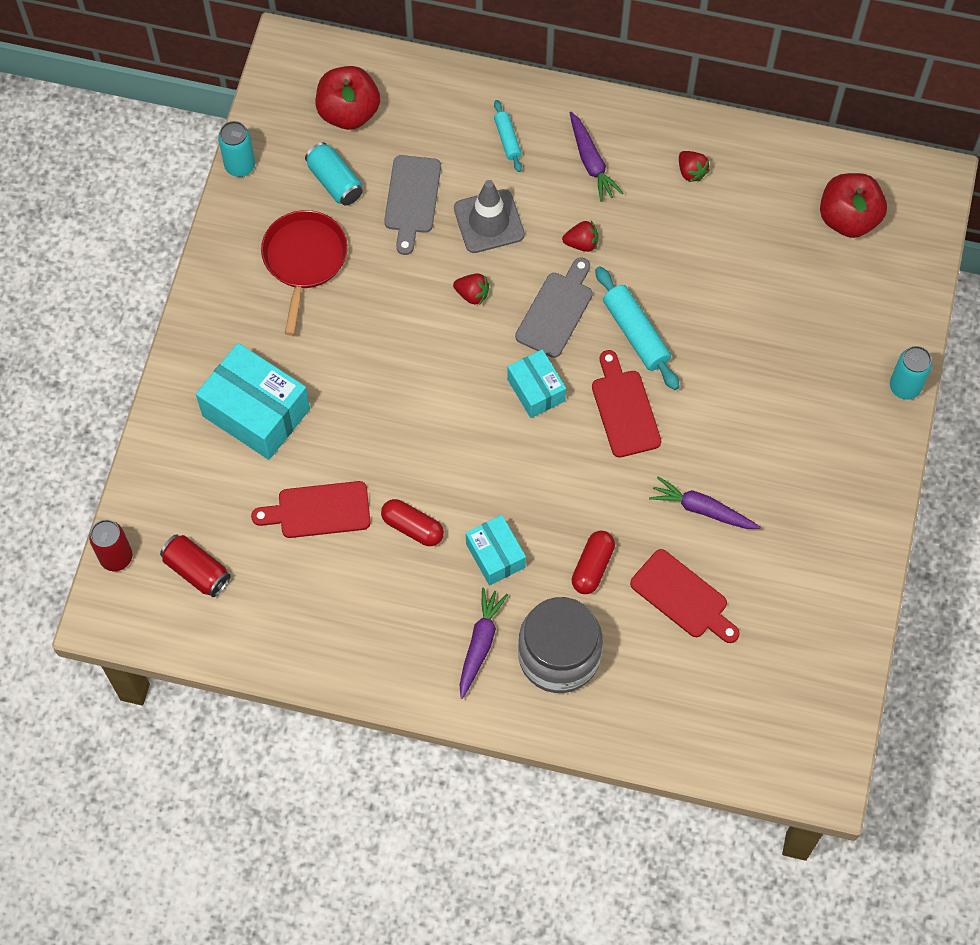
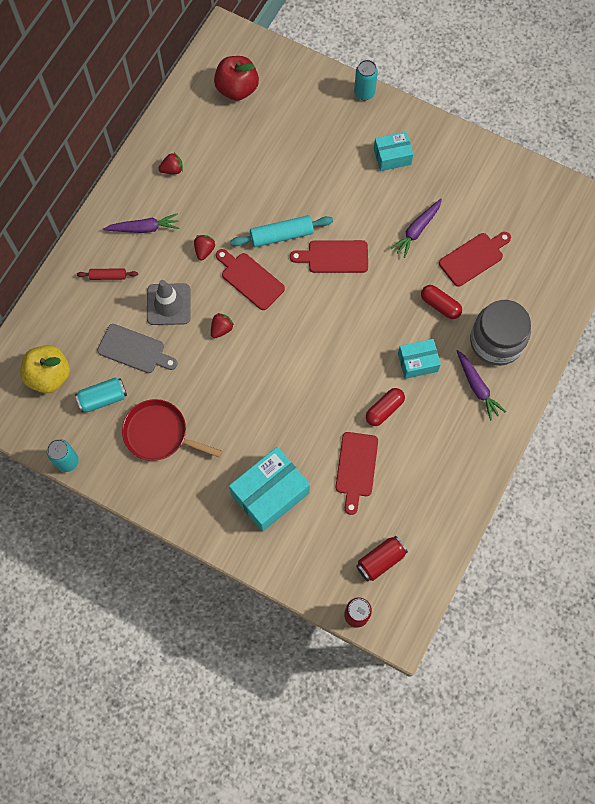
camera: 75 degrees left, 5 degrees up
(348, 113) = (49, 376): red apple -> yellow apple
(480, 644) = (477, 387): purple carrot -> purple carrot turned 150 degrees counterclockwise
(507, 139) = (108, 276): turquoise rolling pin -> red rolling pin
(536, 390) = (305, 307): turquoise box -> turquoise box (392, 156)
(556, 311) = (250, 279): grey cutting board -> red cutting board

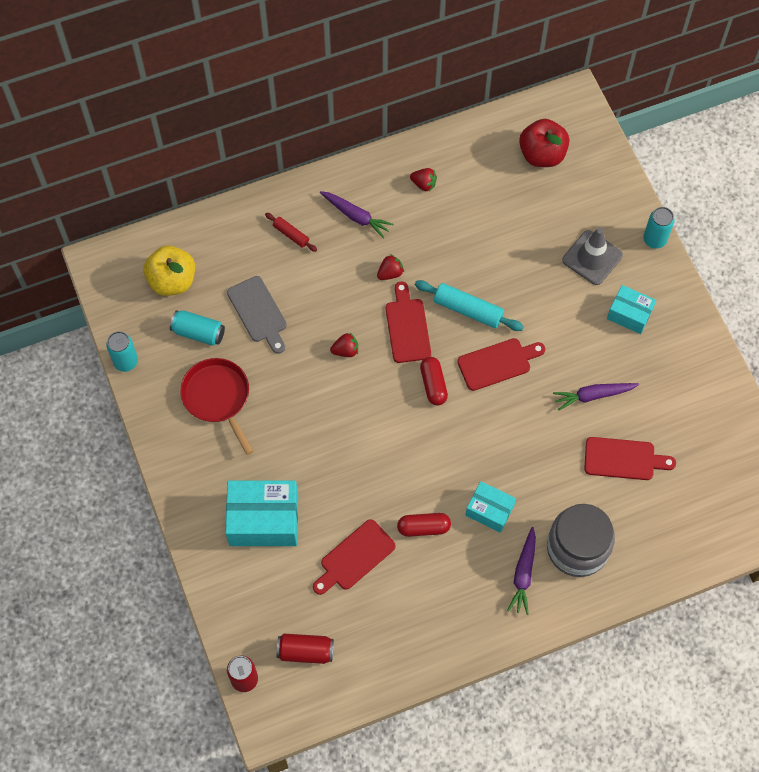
camera: 40 degrees right, 5 degrees down
(168, 304) = (320, 296): grey traffic cone -> grey traffic cone (592, 258)
(334, 257) = (497, 363): red cutting board -> red cutting board turned 120 degrees clockwise
(440, 305) = (554, 477): red capsule -> red capsule (433, 385)

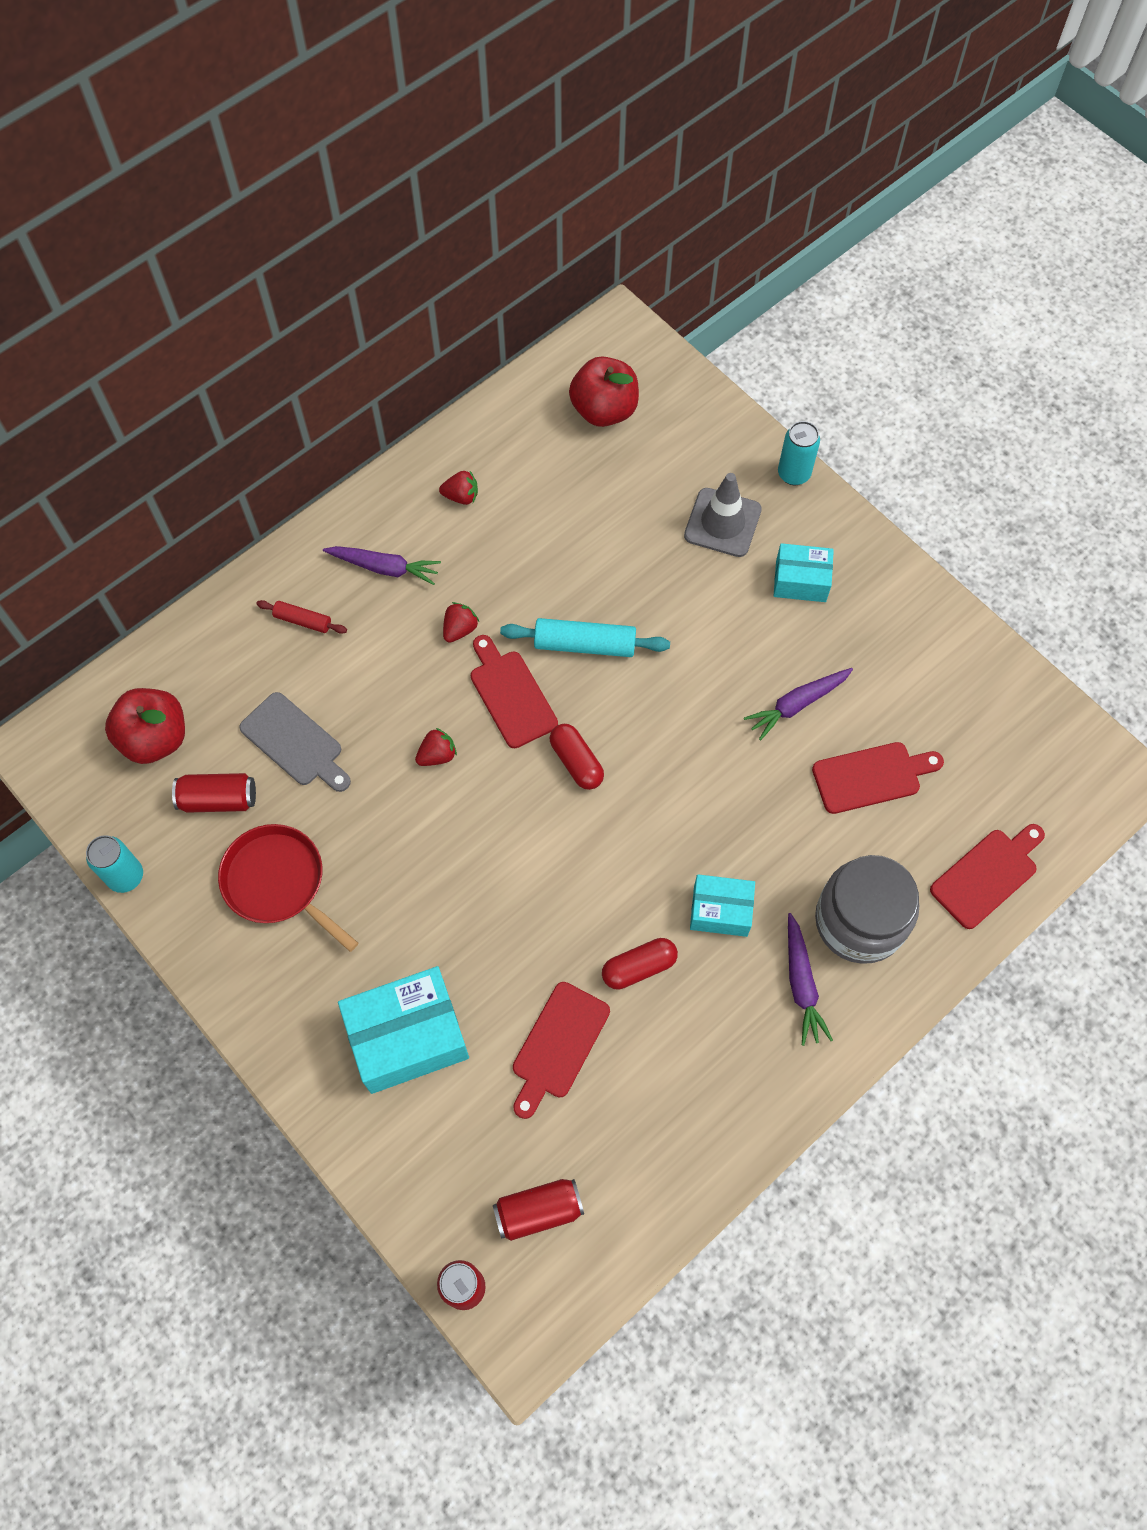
camera: 20 degrees left, 0 degrees up
(172, 281) = (155, 738): yellow apple -> red apple
(198, 333) = (218, 799): turquoise can -> red can
(497, 363) = (652, 703): red cutting board -> red cutting board (987, 875)

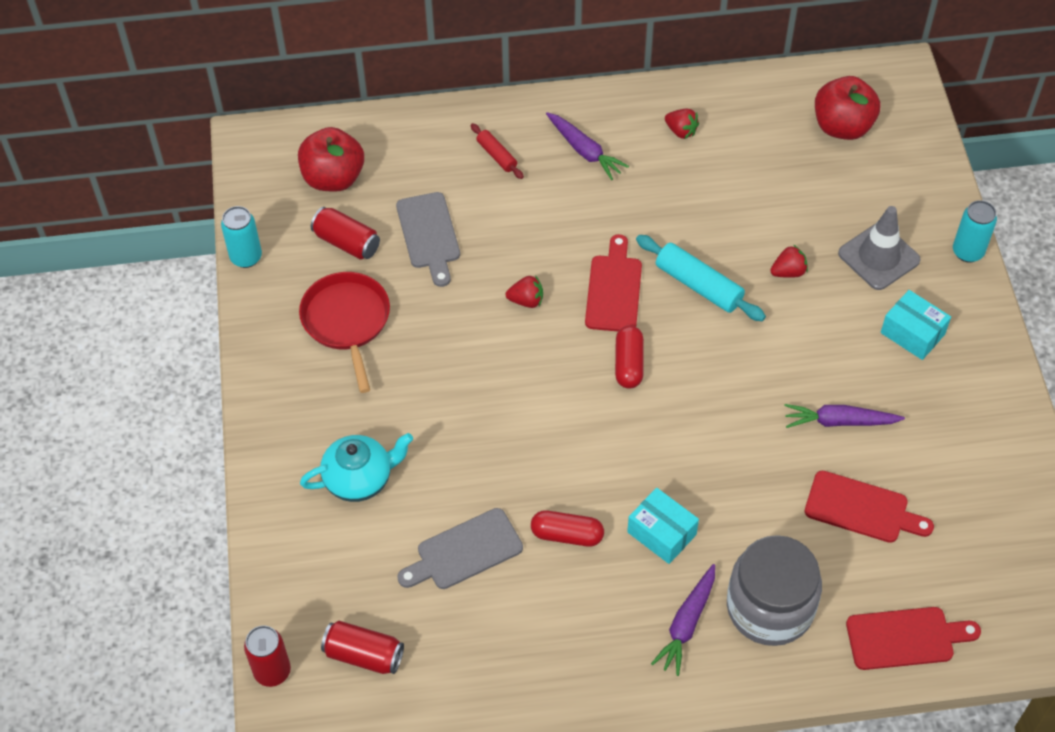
camera: 35 degrees right, 10 degrees down
(408, 1037) = (359, 479): turquoise box -> turquoise teapot
(460, 629) = (609, 223): red strawberry -> red strawberry (788, 272)
(558, 1045) = (464, 552): red cutting board -> grey cutting board

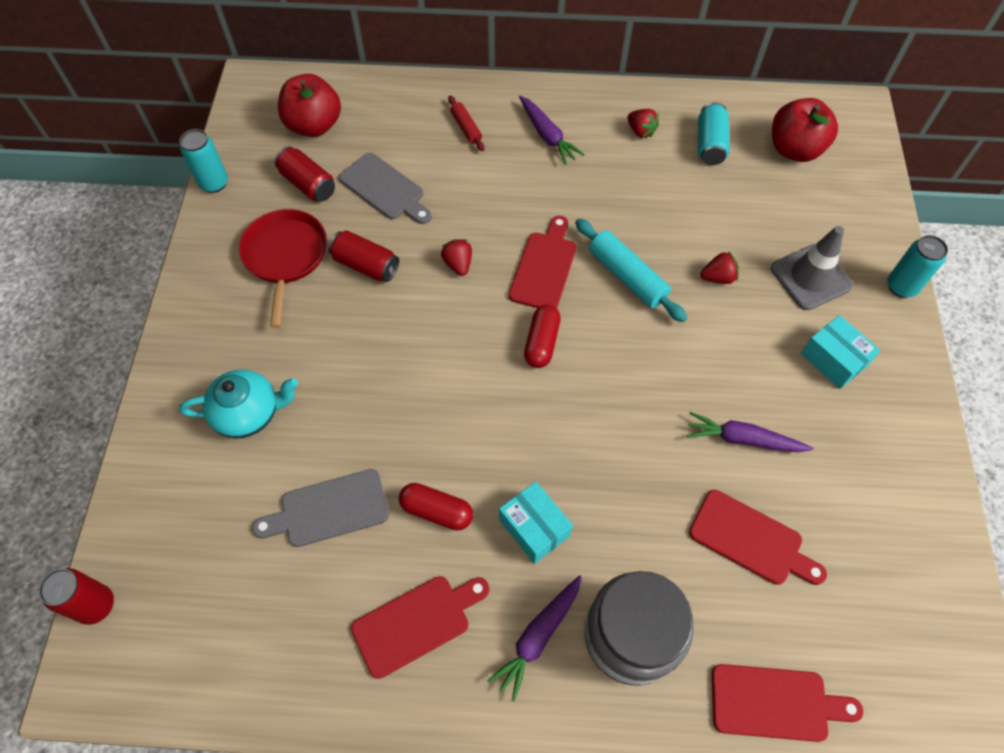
camera: 10 degrees right, 5 degrees up
(364, 655) = (194, 605): red can -> red can (366, 265)
(429, 235) = (385, 189): grey cutting board -> grey cutting board turned 45 degrees counterclockwise
(526, 300) = (458, 264): red strawberry -> red strawberry turned 120 degrees counterclockwise
(574, 632) = (416, 622): none -> red cutting board
(755, 134) = (710, 144): none -> turquoise can

